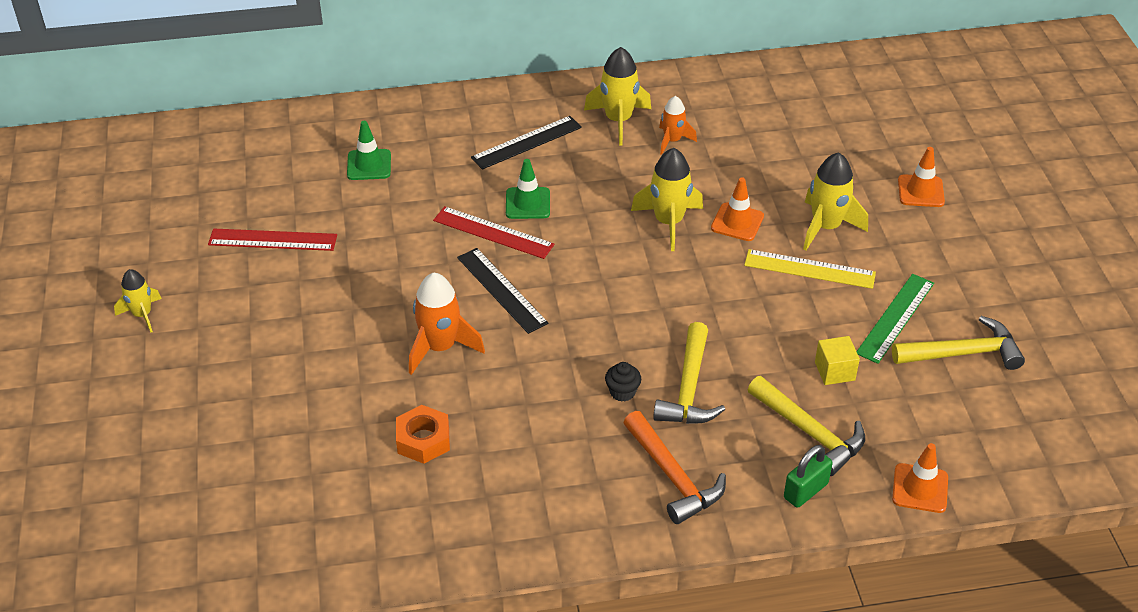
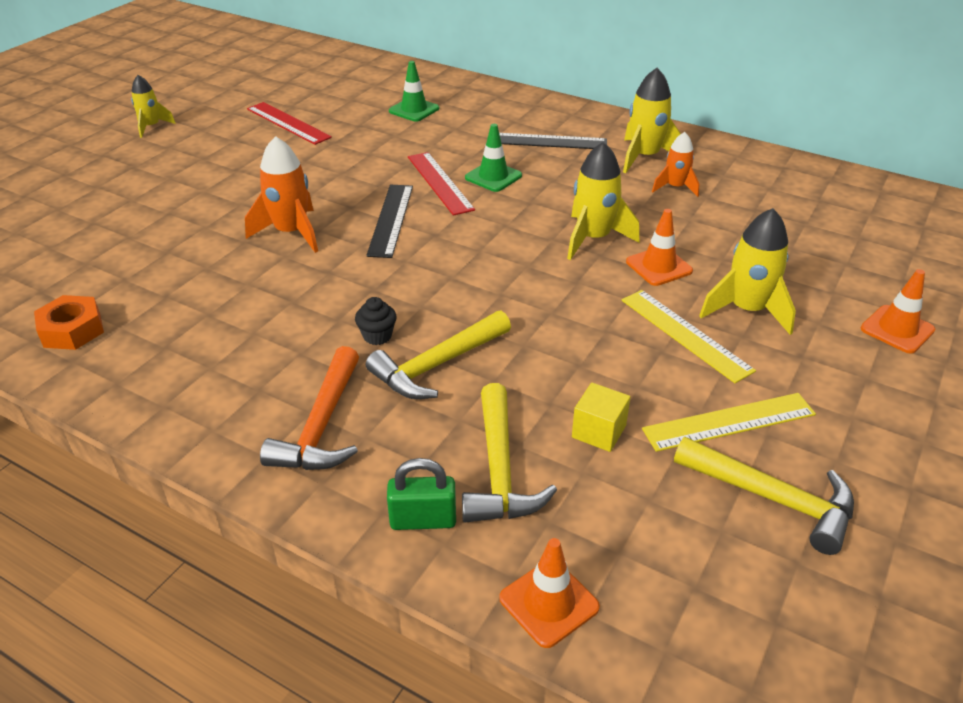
camera: 40 degrees right, 5 degrees down
(423, 440) = (186, 283): orange nut -> orange nut (72, 330)
(895, 318) = (729, 422): green ruler -> yellow ruler

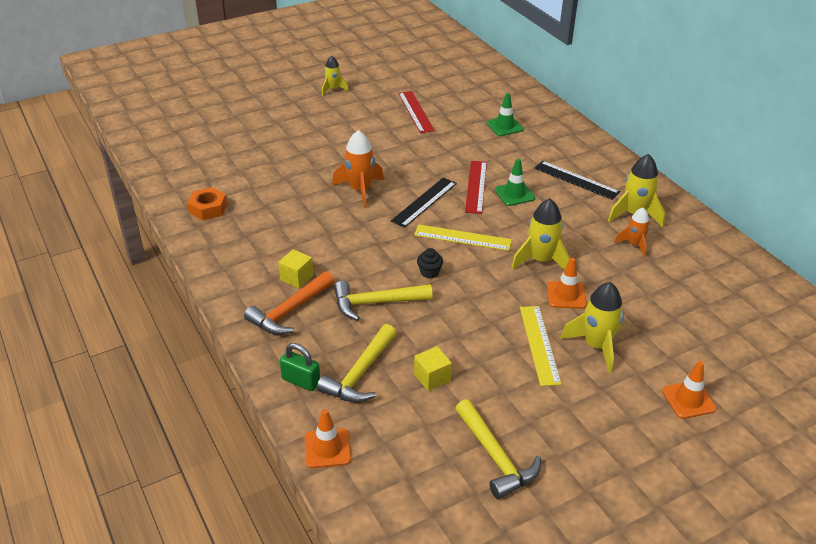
camera: 30 degrees right, 0 degrees up
(293, 375) = (296, 277): none -> yellow cube
(377, 336) = (357, 273): black cupcake -> black cupcake (429, 272)
(729, 422) = (513, 406): yellow ruler -> yellow ruler (462, 238)

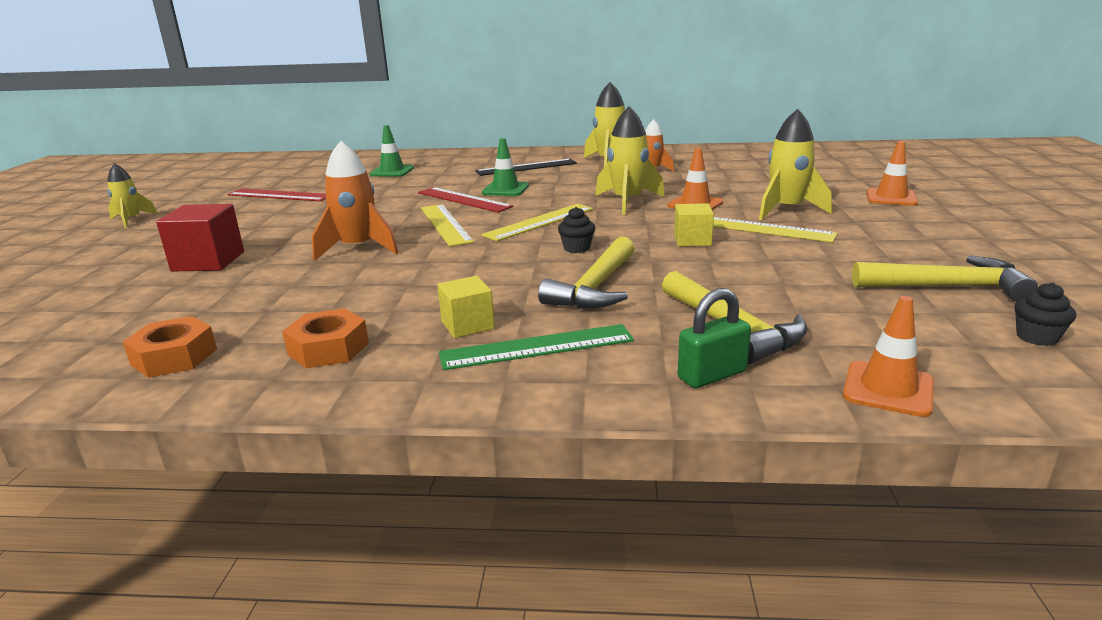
camera: 55 degrees left, 15 degrees down
(244, 247) = (328, 348): none -> orange nut
(289, 311) = (537, 347): orange hammer -> green ruler
(303, 152) = (208, 261): none -> red cube
(424, 202) = (445, 224): black ruler -> yellow ruler
(432, 377) = (777, 288): yellow cube -> yellow cube (692, 240)
(438, 505) = (1036, 337): none -> black cupcake

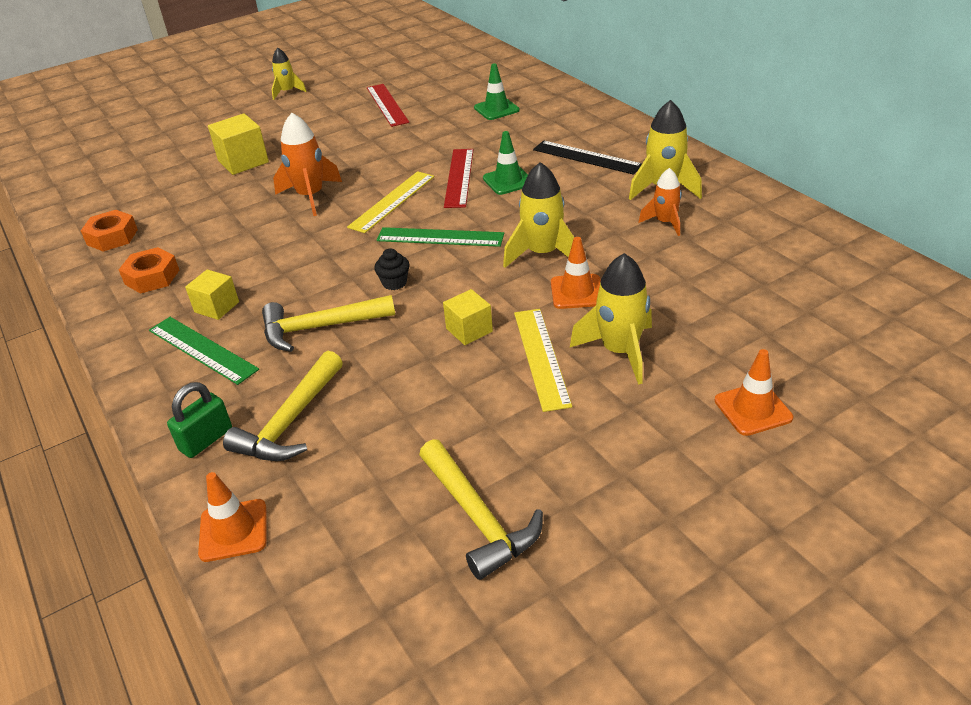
camera: 55 degrees right, 15 degrees up
(208, 261) = (243, 161): red cube -> yellow cube
(539, 222) = (440, 237): yellow ruler -> green ruler
(712, 375) = (206, 440): green padlock -> green padlock turned 75 degrees counterclockwise
(1036, 337) = (391, 599): black cupcake -> none

